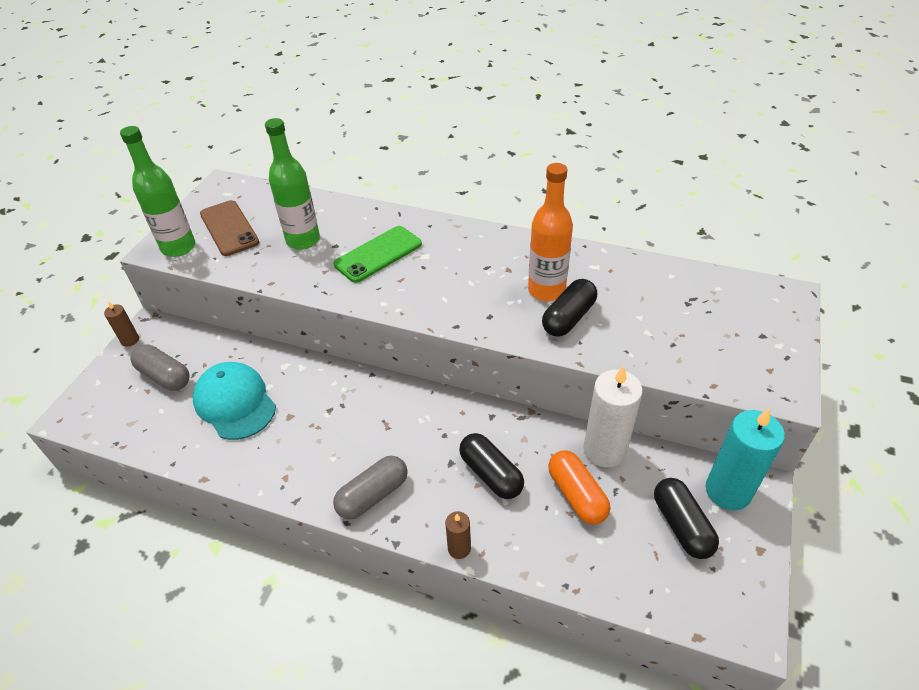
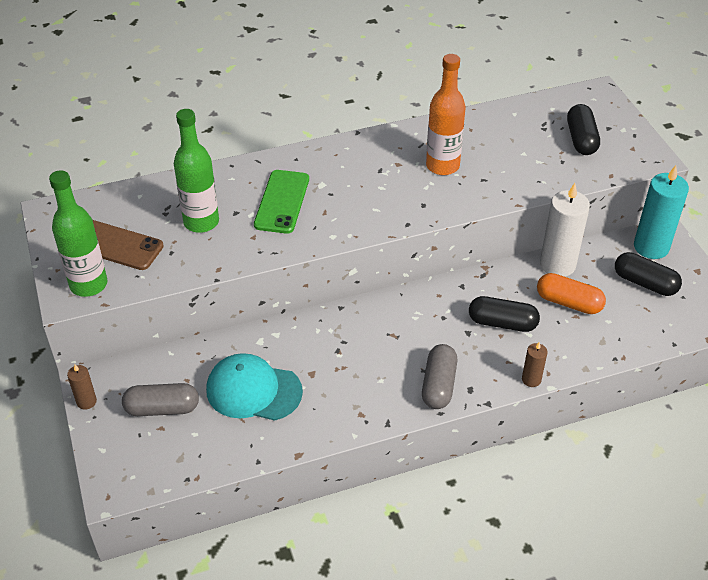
camera: 40 degrees left, 0 degrees up
(568, 318) = (479, 178): black capsule -> black capsule (581, 139)

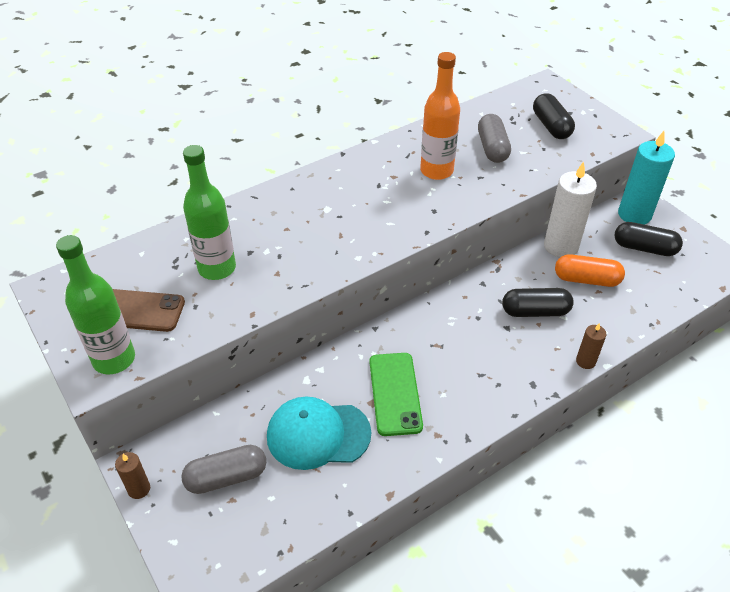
camera: 15 degrees left, 0 degrees up
(282, 202) = (293, 232): green phone -> green phone (395, 393)
(438, 385) = (501, 386): grey capsule -> grey capsule (492, 148)

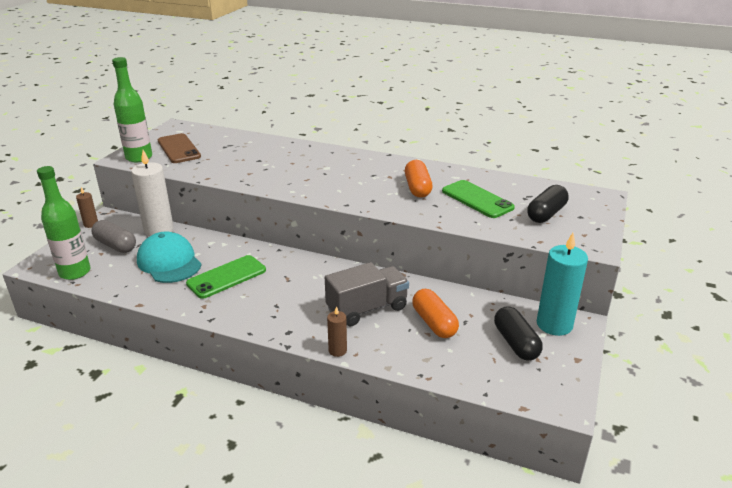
camera: 55 degrees right, 15 degrees down
(217, 268) = (234, 157): green bottle -> green bottle (75, 272)
(436, 171) = (417, 188): orange bottle -> orange capsule
(492, 148) = (477, 199): grey capsule -> green phone
(535, 311) = (367, 309): black capsule -> grey truck
(561, 246) = (458, 298): white candle -> white candle (159, 230)

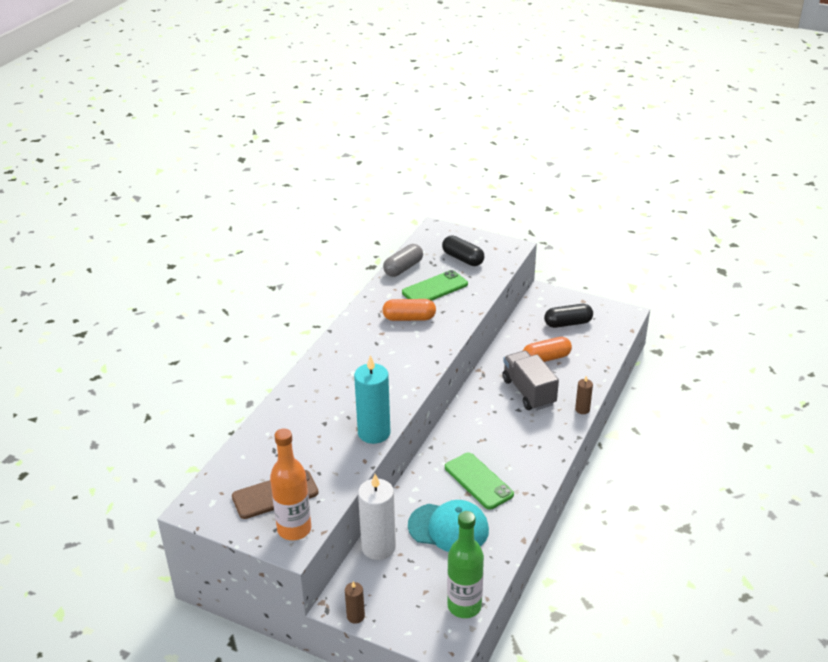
camera: 85 degrees left, 5 degrees up
(115, 245) = (410, 581): grey capsule -> grey capsule (403, 268)
(139, 157) = (294, 529): green bottle -> orange bottle
(169, 262) = (448, 528): turquoise cap -> turquoise cap turned 135 degrees counterclockwise
(554, 324) = (546, 303): turquoise candle -> turquoise candle (374, 433)

